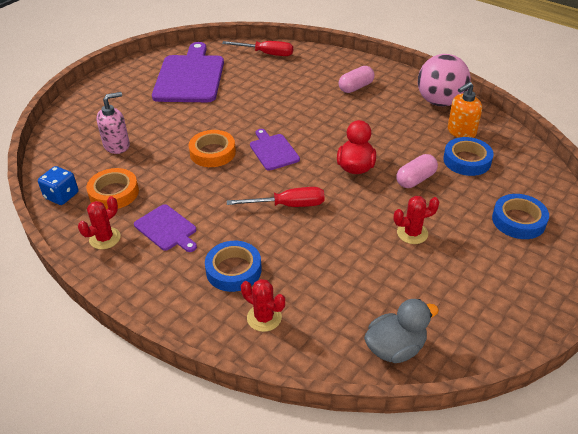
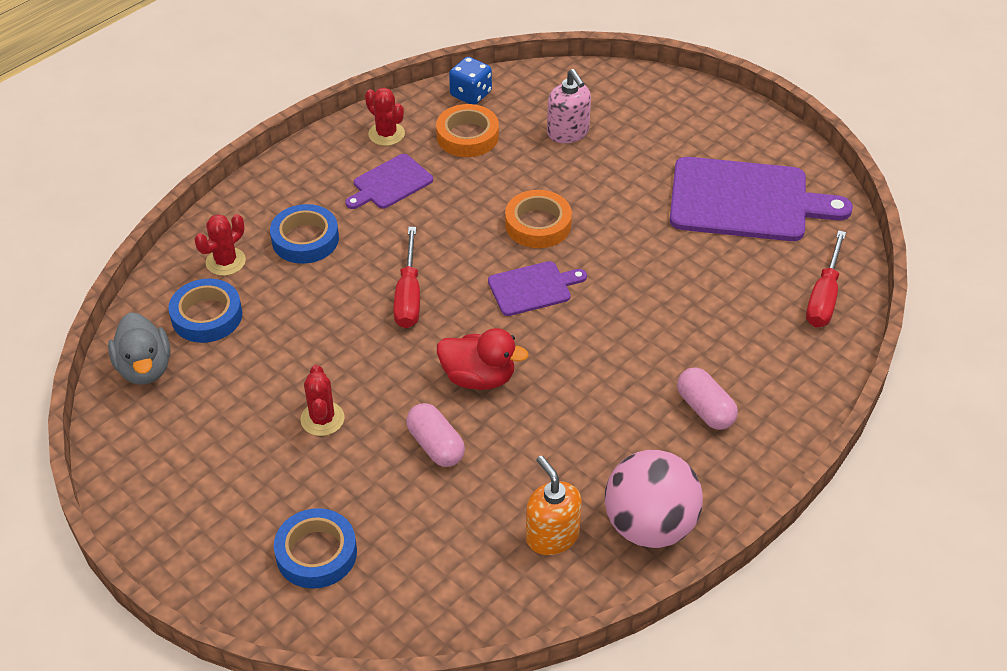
camera: 95 degrees right, 5 degrees up
(467, 160) = (471, 524): blue tape -> blue tape (207, 316)

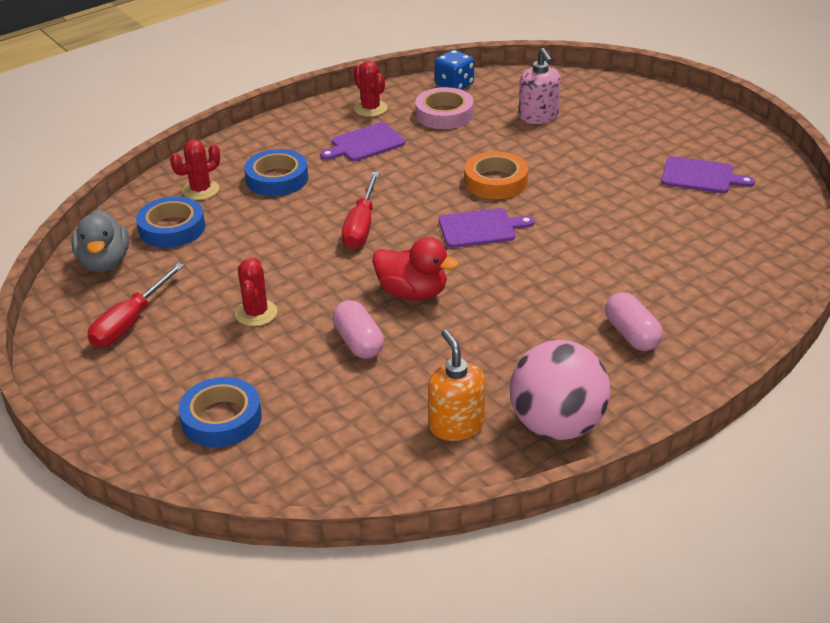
camera: 10 degrees right, 10 degrees down
(467, 136) = (444, 114): orange tape -> pink tape
(745, 201) = (700, 176): purple cutting board -> purple cutting board, size x0.51
(824, 297) = (768, 254): red screwdriver -> red screwdriver (130, 322)

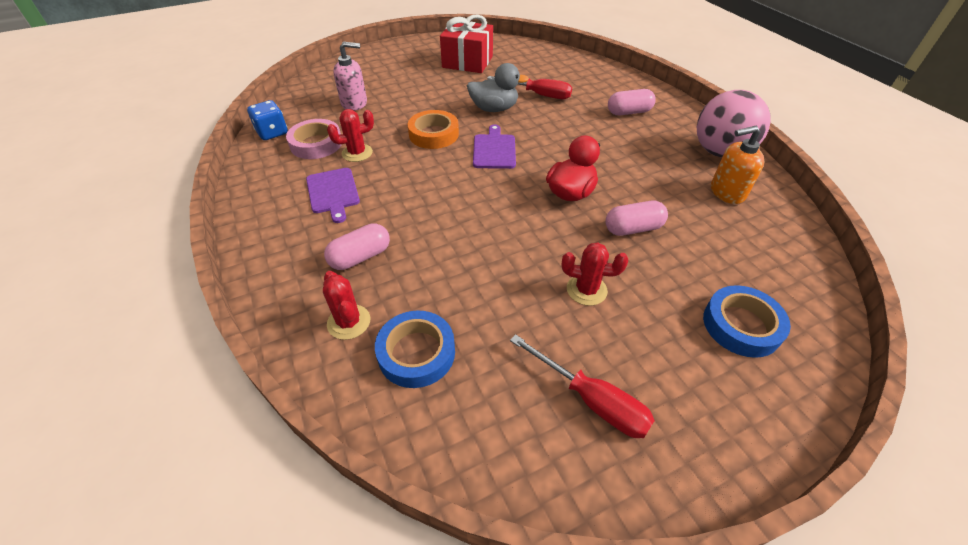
camera: 80 degrees left, 10 degrees up
(104, 262) = (465, 428): grey duck -> grey duck (494, 109)
(277, 179) = (360, 257): blue tape -> pink capsule
(361, 226) = (467, 209): red screwdriver -> red screwdriver (538, 95)
(370, 109) = (273, 182): red cactus -> red cactus (357, 153)
(700, 176) = (467, 62): purple cutting board -> red gift

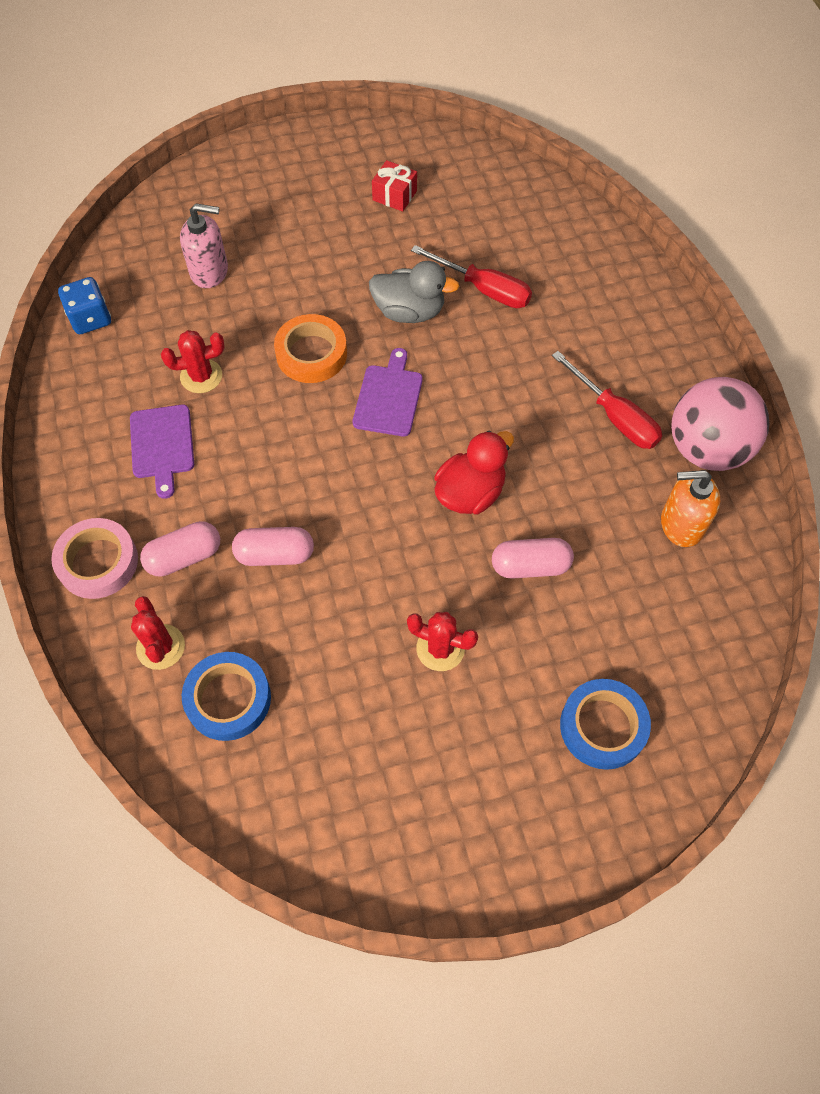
camera: 10 degrees right, 15 degrees up
(316, 144) = (148, 350): pink tape -> pink tape (98, 562)
(467, 62) = (394, 195): red gift -> red gift, size x0.52
(591, 400) = (399, 786): red screwdriver -> red screwdriver (614, 416)
(628, 112) = (607, 347): pink capsule -> pink capsule (275, 554)

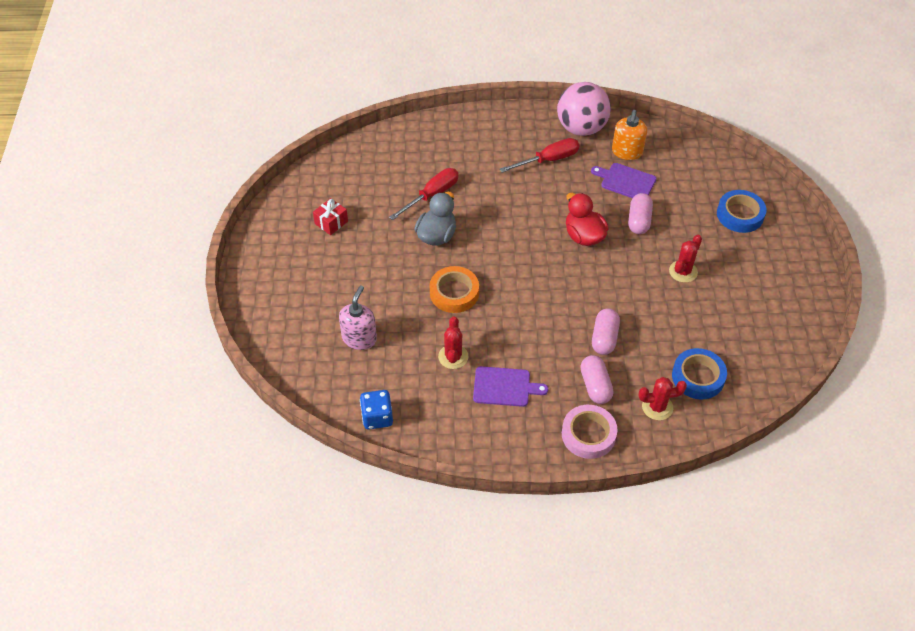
camera: 75 degrees left, 10 degrees down
(389, 397) = (502, 260): purple cutting board -> purple cutting board (626, 181)

